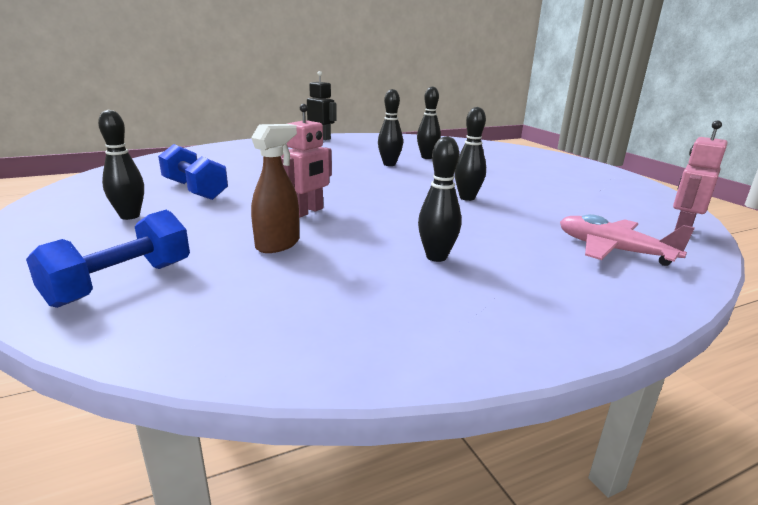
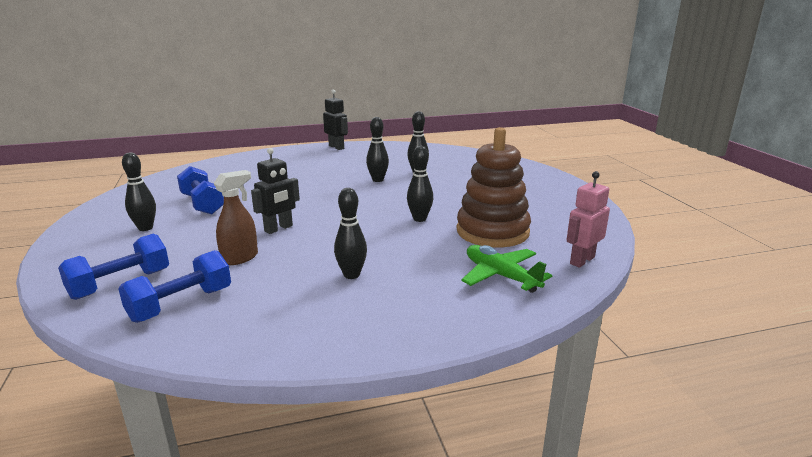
camera: 10 degrees right, 0 degrees up
(226, 305) = (181, 304): none -> blue dumbbell
(307, 212) = (278, 228): pink robot -> black robot
(558, 207) = (492, 231): none -> brown stacking toy
(613, 250) = (501, 276): pink plane -> green plane

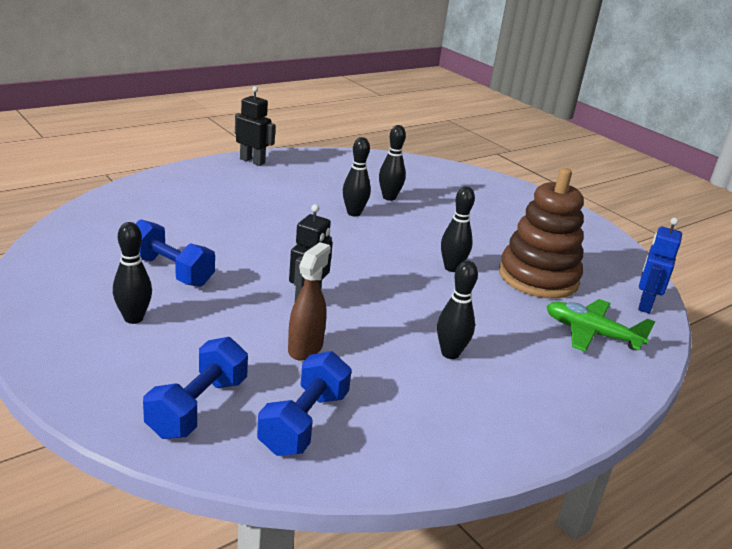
camera: 25 degrees left, 5 degrees up
(582, 260) = (645, 304): pink robot -> blue robot

